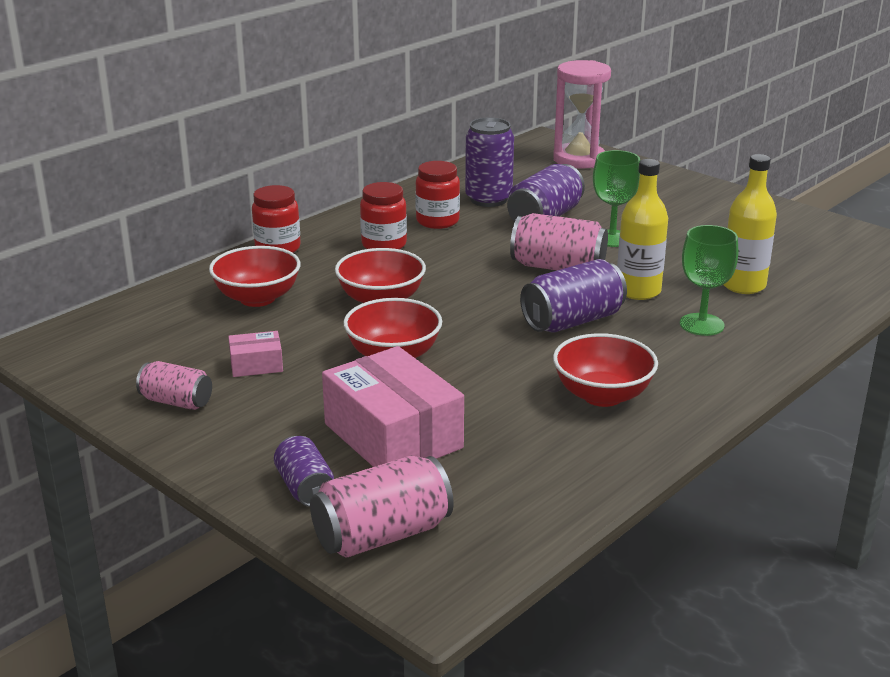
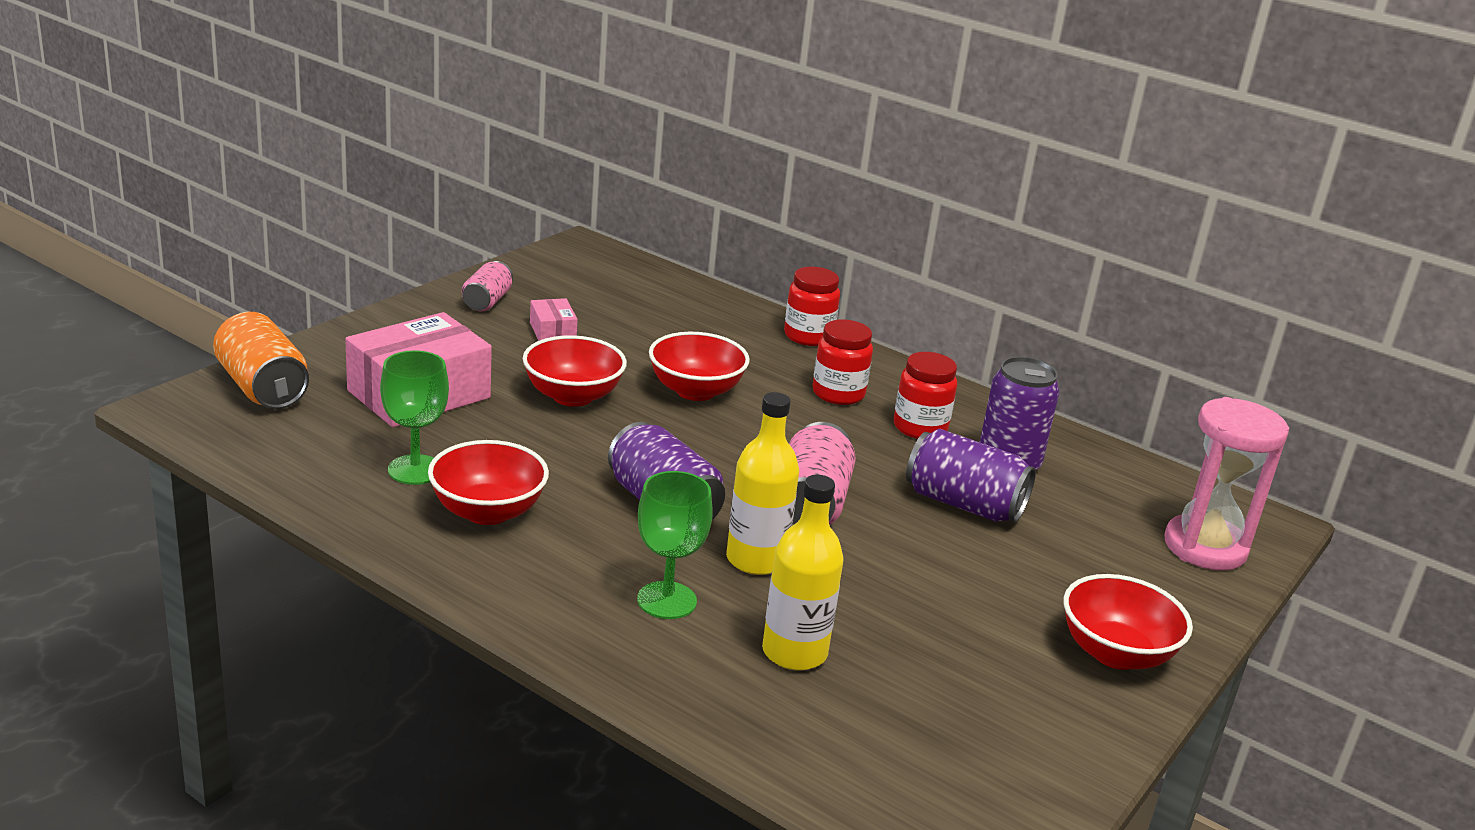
camera: 80 degrees right, 0 degrees up
(257, 298) = (689, 329): red bowl -> red bowl (1116, 653)
(305, 488) = (341, 356): purple can -> none
(382, 535) = (263, 388): pink can -> orange can
(612, 238) = (917, 553): green goblet -> green goblet (415, 470)

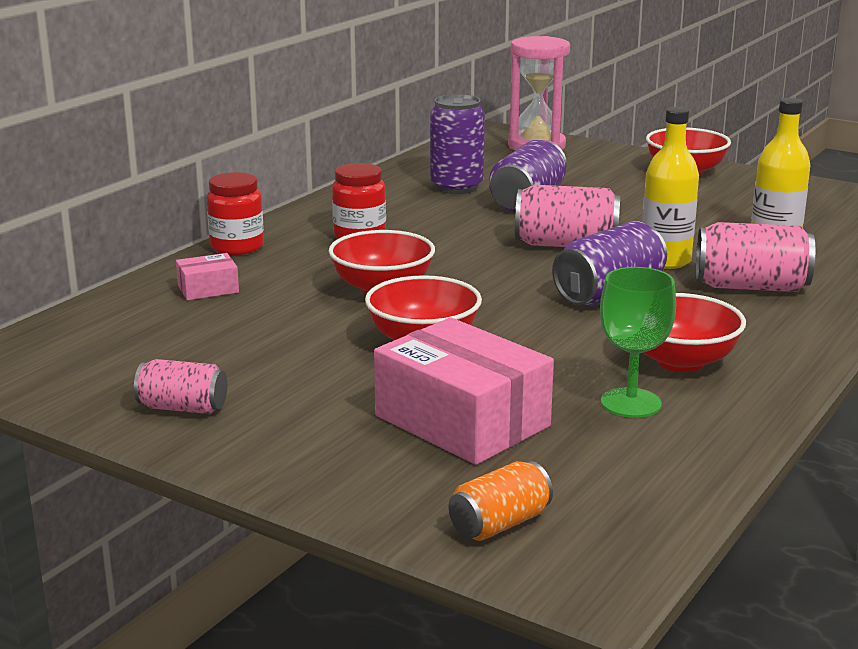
camera: 90 degrees left, 5 degrees down
(263, 388) = (499, 524): orange can -> orange can, size x0.62
(552, 332) = (264, 362): pink box -> pink box (208, 289)
(666, 600) = (750, 287): green goblet -> pink can
(920, 428) = (409, 210): red jar -> none

